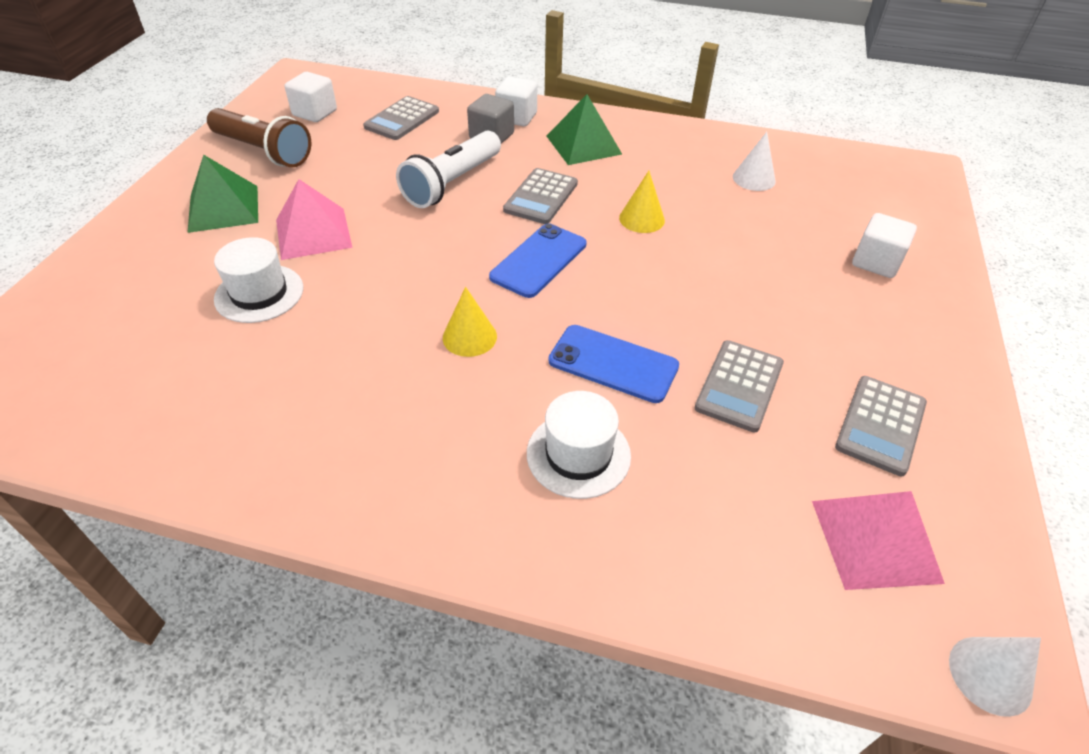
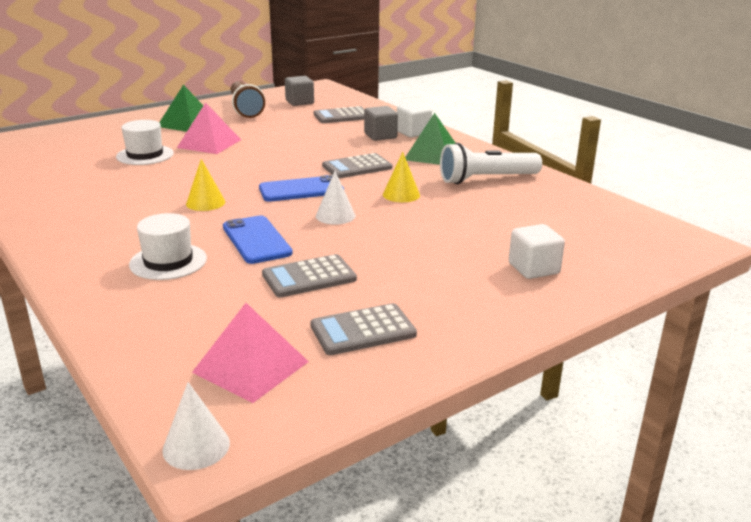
camera: 40 degrees right, 20 degrees down
(315, 113) = (299, 102): white cube -> grey cube
(452, 183) = (317, 147): white flashlight -> white flashlight (486, 179)
(754, 178) = (525, 203): white cone -> white cone (335, 216)

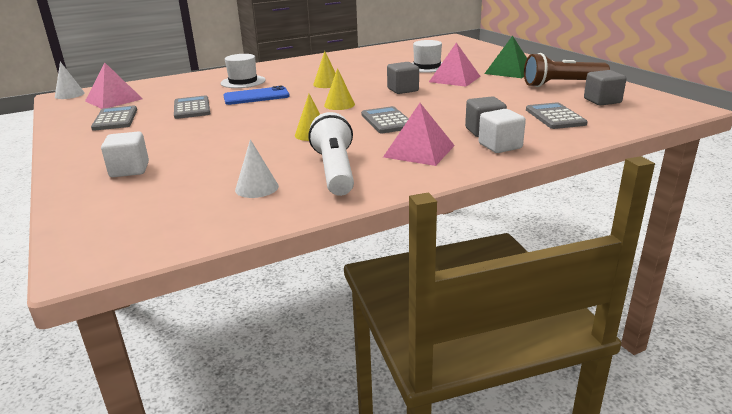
camera: 100 degrees right, 0 degrees up
(247, 164) = (403, 90): none -> grey cube
(301, 190) = (339, 105): blue phone -> yellow cone
(335, 216) = (281, 114): white cone -> white cone (257, 188)
(432, 155) = (419, 151): green pyramid -> pink pyramid

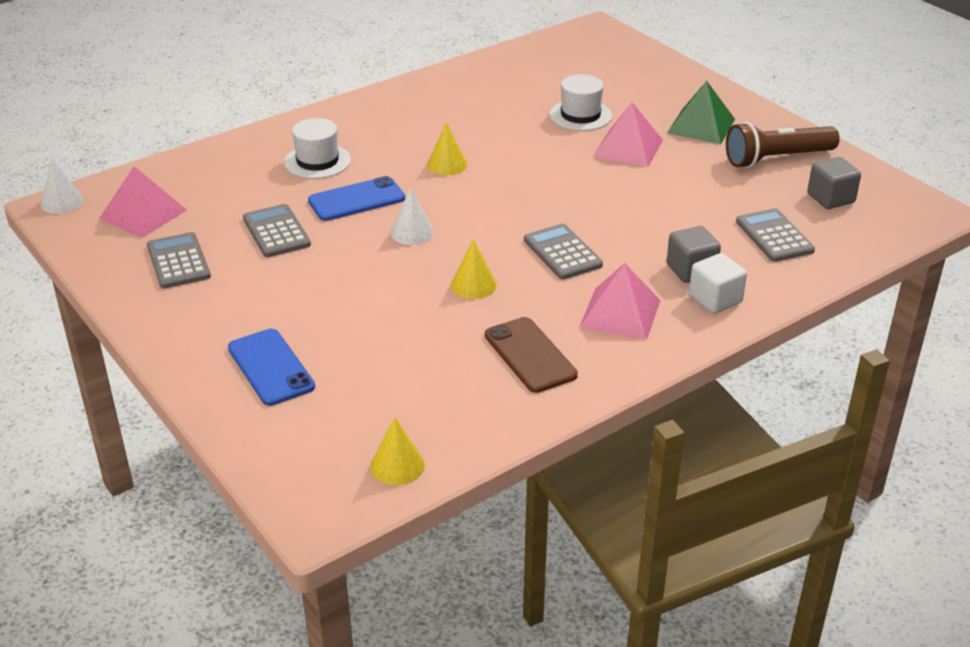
camera: 10 degrees left, 10 degrees up
(129, 170) = (270, 367): white cube -> blue phone
(257, 188) = (449, 391): white cone -> white cone (412, 232)
(335, 170) = (530, 355): white flashlight -> brown phone
(339, 105) = (485, 217): yellow cone -> yellow cone (397, 466)
(403, 90) = (562, 178): grey cube -> none

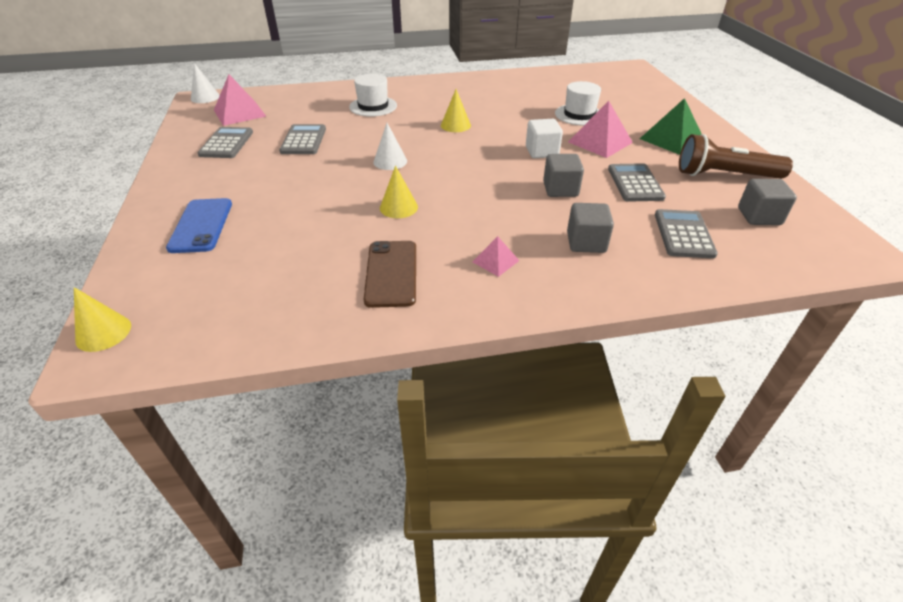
camera: 25 degrees right, 5 degrees up
(356, 200) = (374, 133): blue phone -> none
(397, 466) = (200, 333): yellow cone -> yellow cone (103, 332)
(562, 253) = (487, 201): grey calculator -> grey calculator (635, 183)
(620, 313) = (495, 261): pink pyramid -> pink pyramid, size x0.54
(626, 218) = (560, 189): none -> grey cube
(715, 299) = (590, 273): white cube -> white cube (541, 152)

